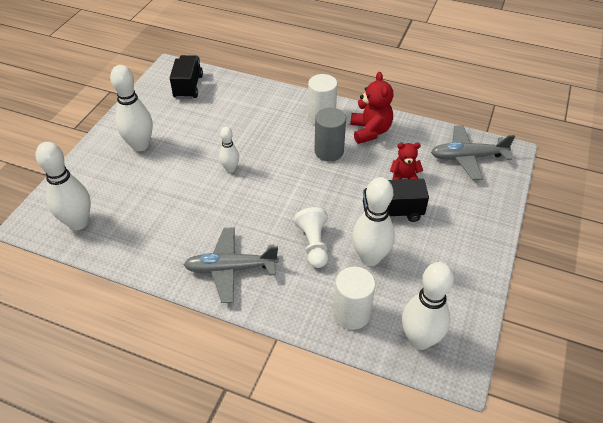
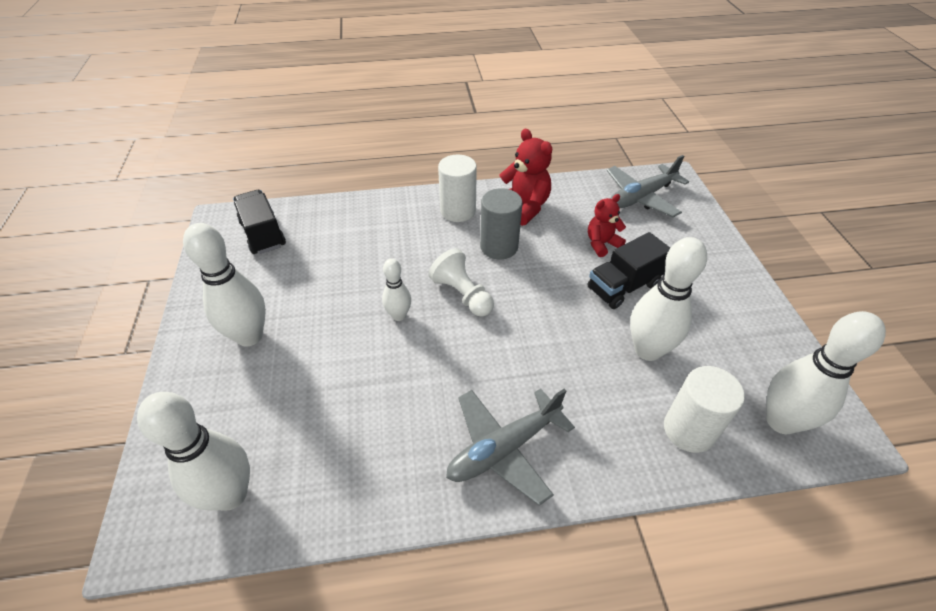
camera: 30 degrees left, 0 degrees up
(313, 244) = (575, 365): white pawn -> white pawn (462, 294)

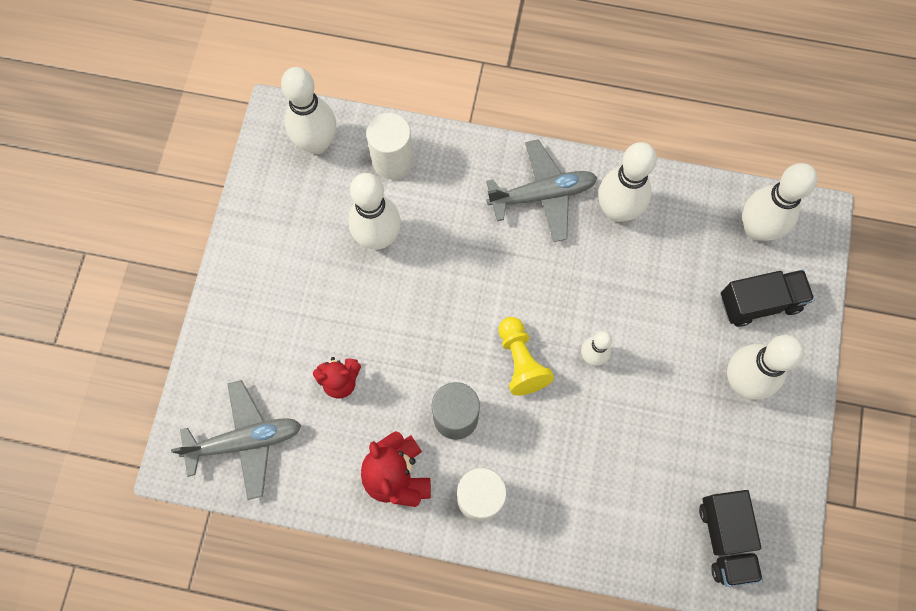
camera: 160 degrees left, 25 degrees up
(410, 460) = (617, 210): none -> white bowling pin
(462, 294) = (520, 361): white pawn -> yellow pawn
(623, 286) = (354, 314): black truck -> black truck (759, 302)

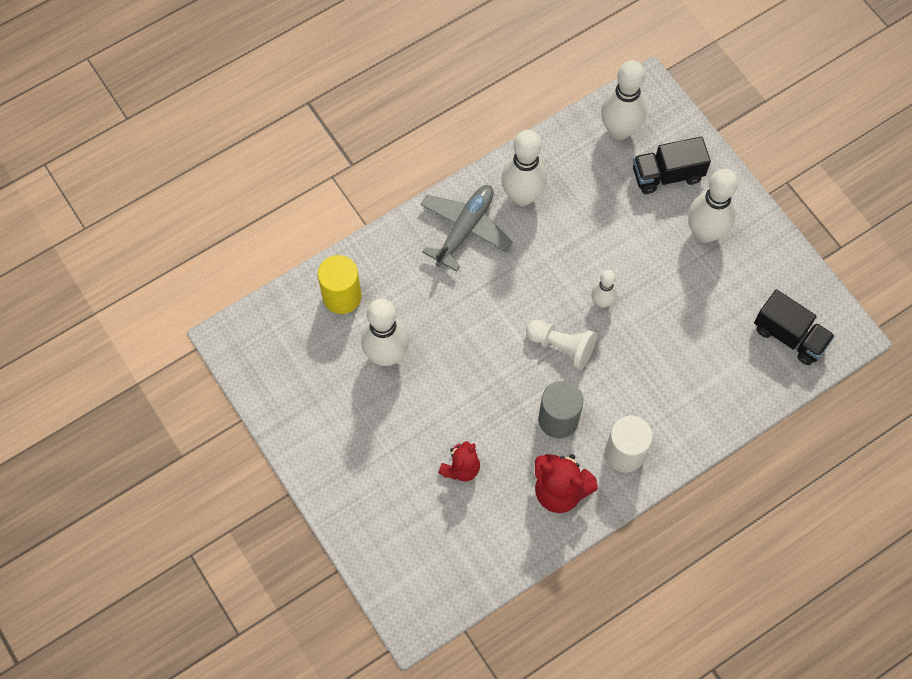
camera: 45 degrees left, 5 degrees down
(245, 441) = (440, 565): grey plane -> none
(317, 143) = (276, 332): white bowling pin -> none
(392, 161) = (342, 296): white cylinder -> yellow cylinder
(520, 361) = (561, 346): yellow pawn -> white pawn
(759, 302) = (667, 175): black truck -> black truck turned 135 degrees counterclockwise

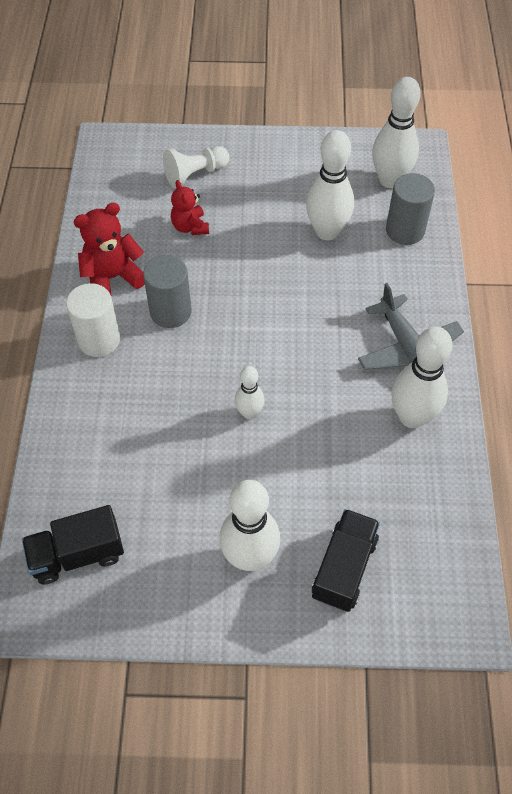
camera: 125 degrees right, 10 degrees down
(342, 296) = (405, 230): yellow cylinder -> grey cylinder
(561, 346) = (232, 354): white pawn -> white pawn (195, 174)
(619, 130) = (432, 557): white bowling pin -> white bowling pin (390, 180)

